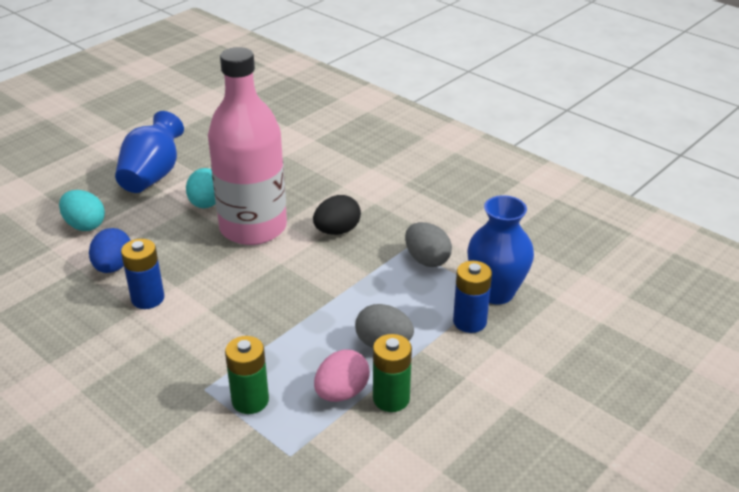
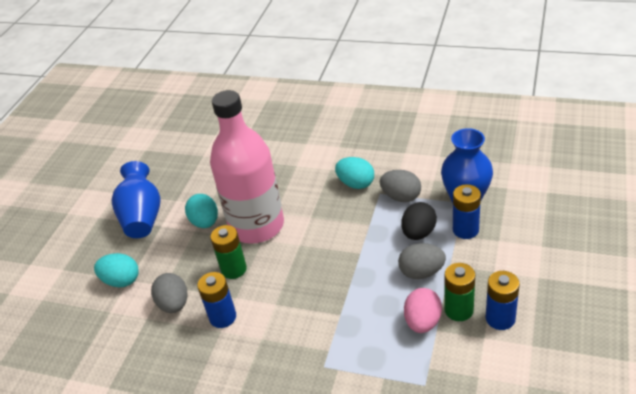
camera: 20 degrees left, 5 degrees up
(113, 267) = (174, 304): blue egg -> grey egg
(250, 400) = (364, 359): green battery -> green battery (234, 269)
(337, 231) = (321, 202): black egg -> black egg (418, 233)
(389, 227) = (356, 184): none -> turquoise egg
(429, 428) = (500, 318): none -> blue battery

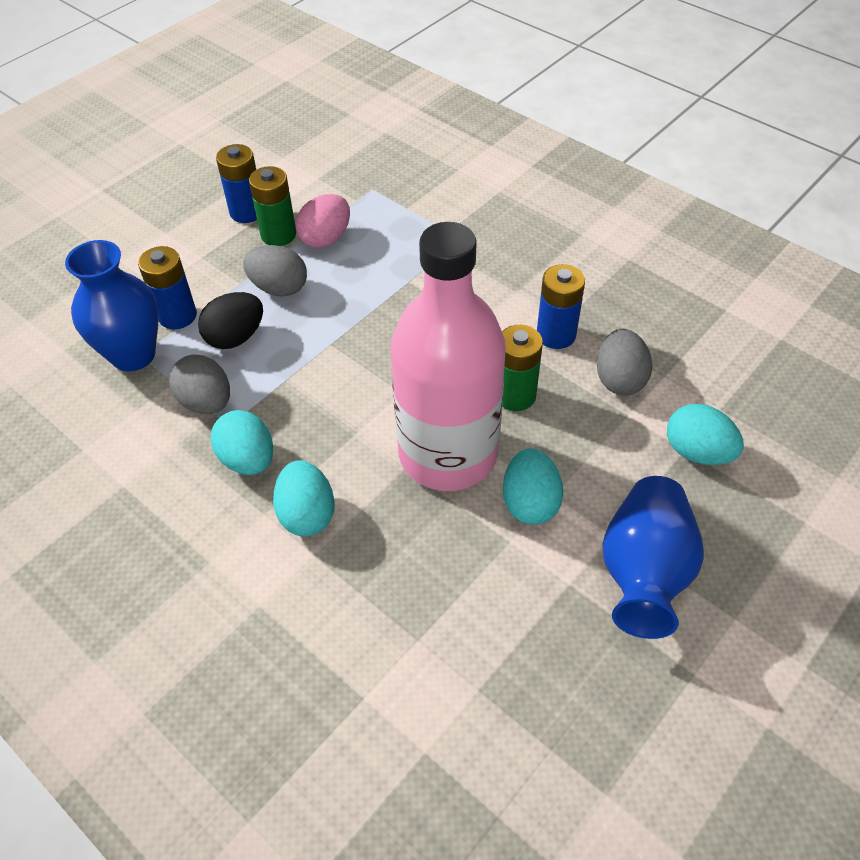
camera: 160 degrees left, 10 degrees up
(310, 176) = (307, 514): none -> turquoise egg

